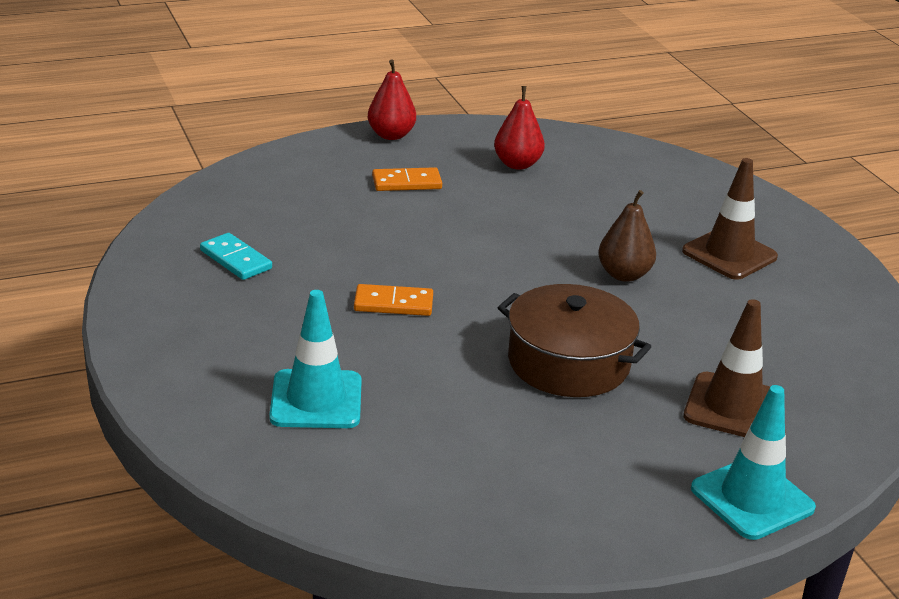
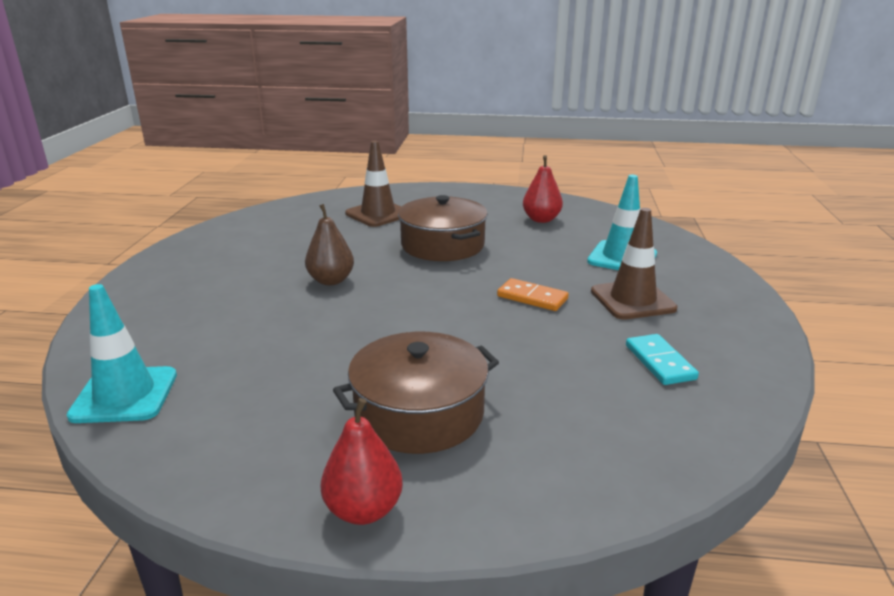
camera: 150 degrees left, 5 degrees down
(406, 183) = (419, 413): orange domino -> brown pot
(517, 164) = (262, 407): red pear -> red pear (541, 219)
(729, 254) = (229, 277): brown traffic cone -> brown traffic cone (632, 300)
(752, 498) = (421, 191): turquoise traffic cone -> turquoise traffic cone (124, 395)

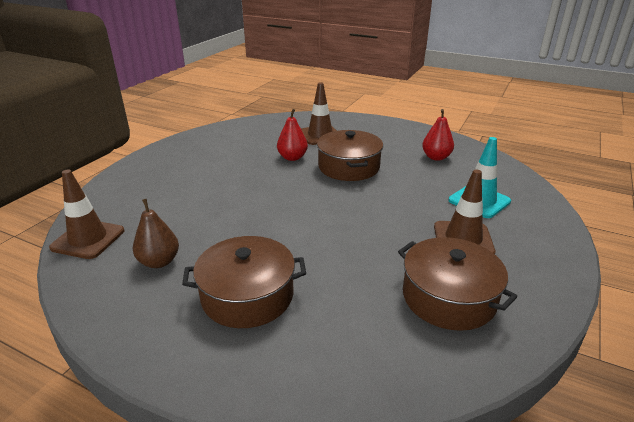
camera: 20 degrees right, 5 degrees up
(124, 395) = (88, 239): turquoise traffic cone -> brown traffic cone
(331, 280) = (256, 182): brown pear -> brown pear (159, 262)
(363, 510) = (167, 358): red pear -> red pear (292, 157)
(532, 297) = (386, 221): orange domino -> none
(659, 362) = (448, 297): turquoise domino -> brown pot

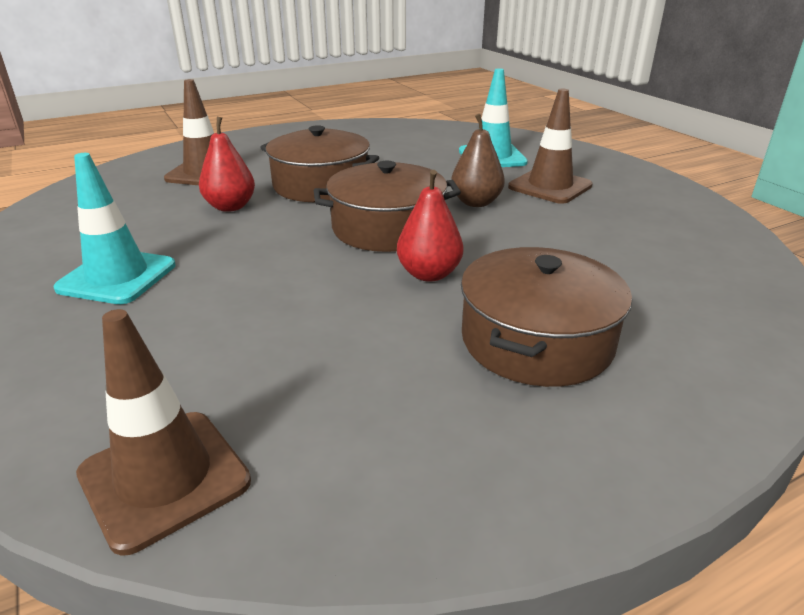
camera: 55 degrees left, 0 degrees up
(159, 262) = (362, 399): brown pear -> brown pear (476, 202)
(203, 166) = (117, 277): none -> turquoise traffic cone
(436, 157) = (379, 142): red pear -> red pear (429, 274)
(448, 297) = (640, 226): brown pot -> brown pot (387, 228)

